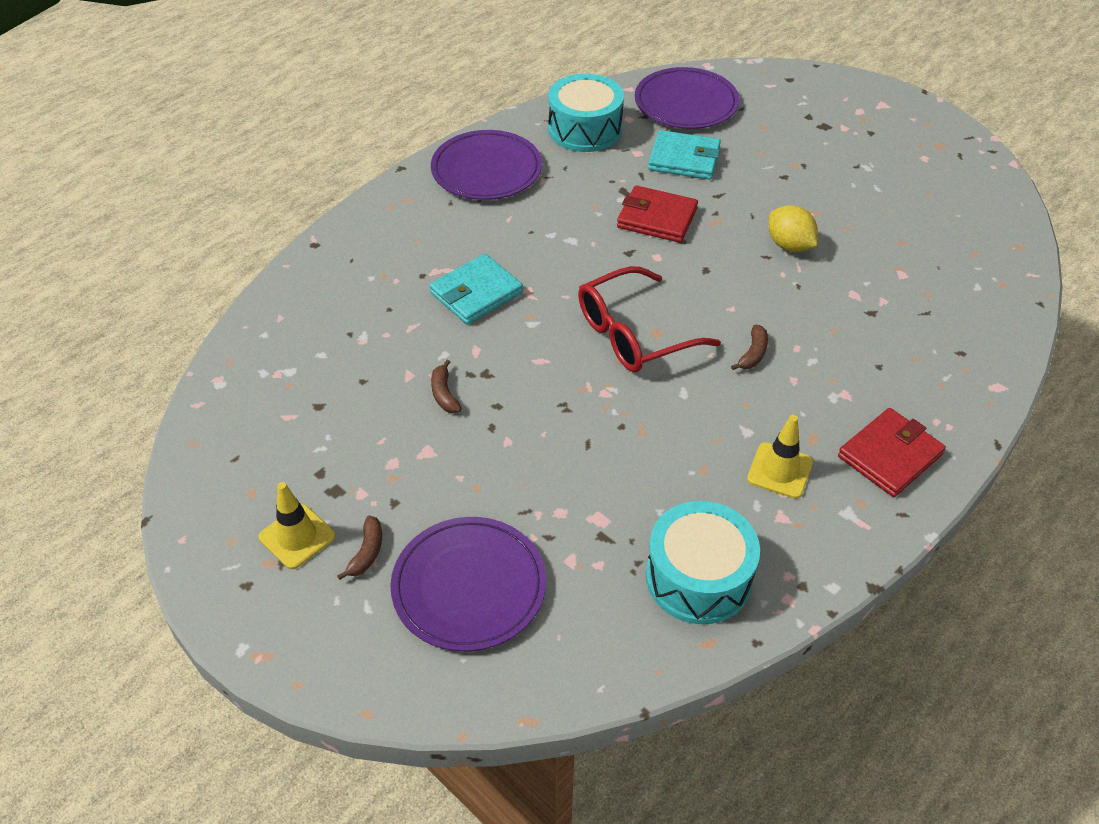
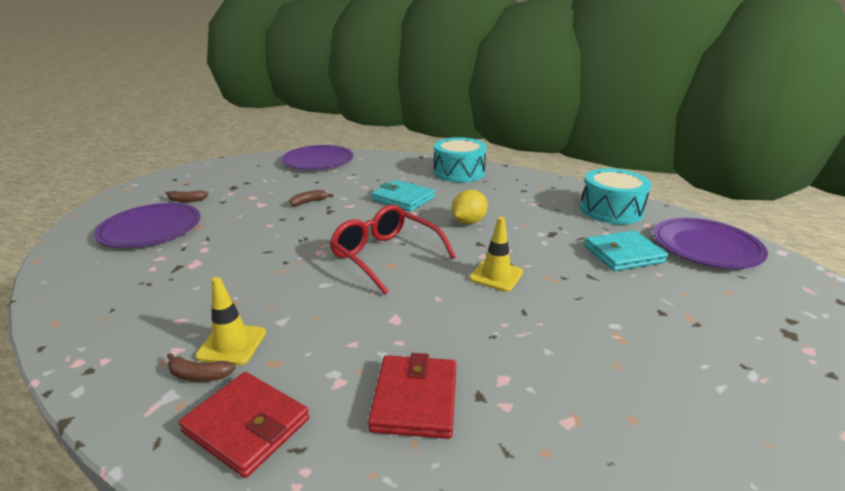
camera: 75 degrees right, 20 degrees down
(297, 537) = (202, 184): yellow traffic cone -> yellow traffic cone (496, 275)
(486, 170) = (527, 186): purple plate -> purple plate (318, 161)
(657, 218) = (531, 250): red wallet -> red wallet (415, 399)
(684, 159) = (623, 254): turquoise wallet -> turquoise wallet turned 75 degrees clockwise
(698, 577) = (123, 311): turquoise drum -> turquoise drum (459, 172)
(753, 354) = (381, 315): brown banana -> brown banana (199, 375)
(789, 245) = (552, 324): yellow lemon -> yellow lemon (468, 222)

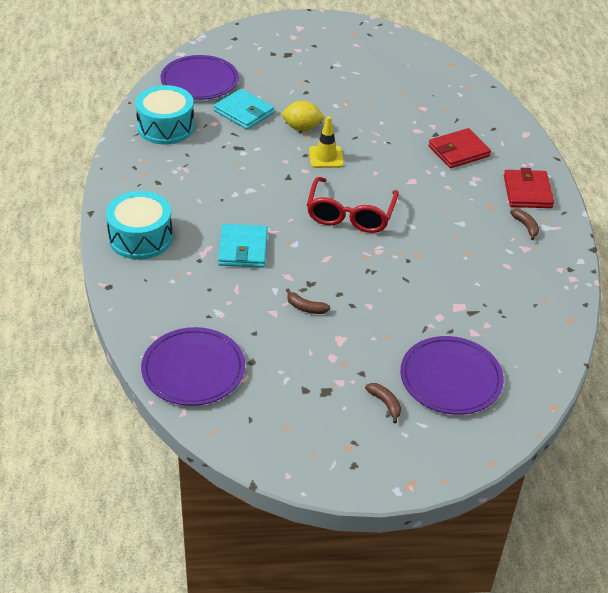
camera: 125 degrees left, 15 degrees up
(232, 344) = (497, 230): yellow traffic cone -> none
(468, 222) = (256, 193): yellow lemon -> yellow lemon (302, 128)

